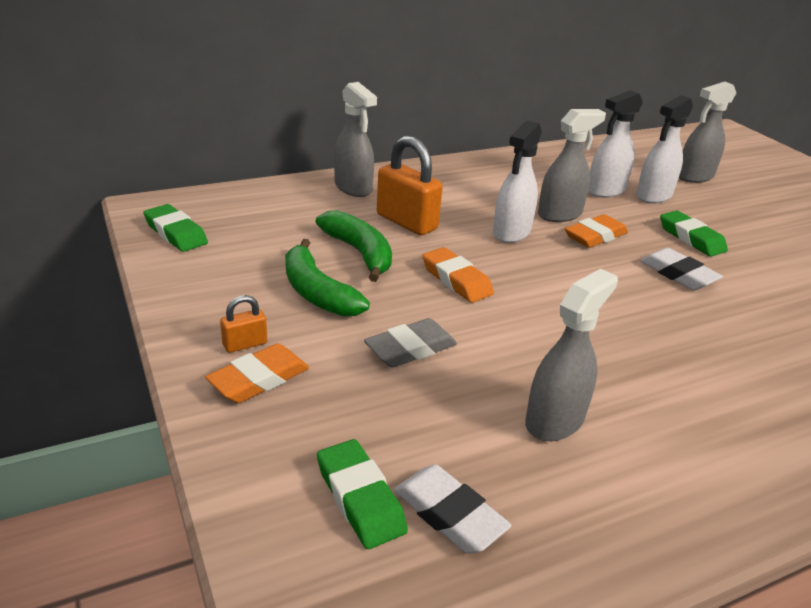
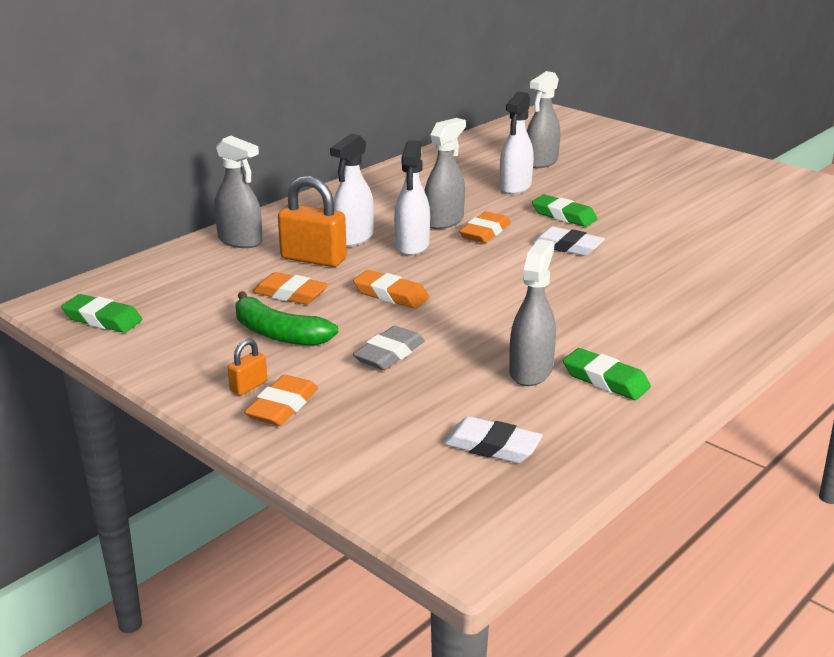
camera: 20 degrees left, 5 degrees down
(359, 253) = (290, 294): green banana -> orange eraser
(360, 498) = (422, 456): green eraser -> green eraser (605, 380)
(605, 190) = (472, 191): white spray bottle -> white spray bottle (353, 238)

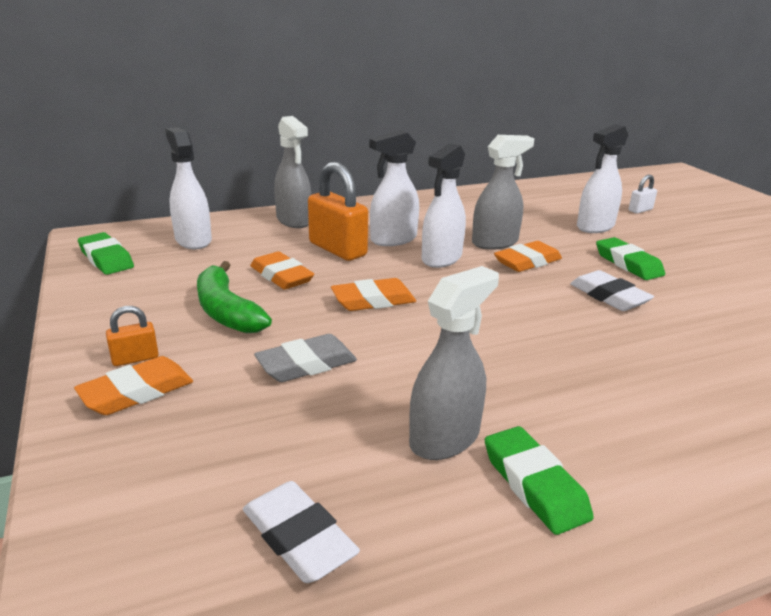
camera: 25 degrees right, 0 degrees up
(165, 282) = (193, 240): none -> white spray bottle
(391, 295) = (373, 300): orange eraser -> orange eraser turned 75 degrees counterclockwise
(541, 162) = (640, 210): grey spray bottle -> white padlock

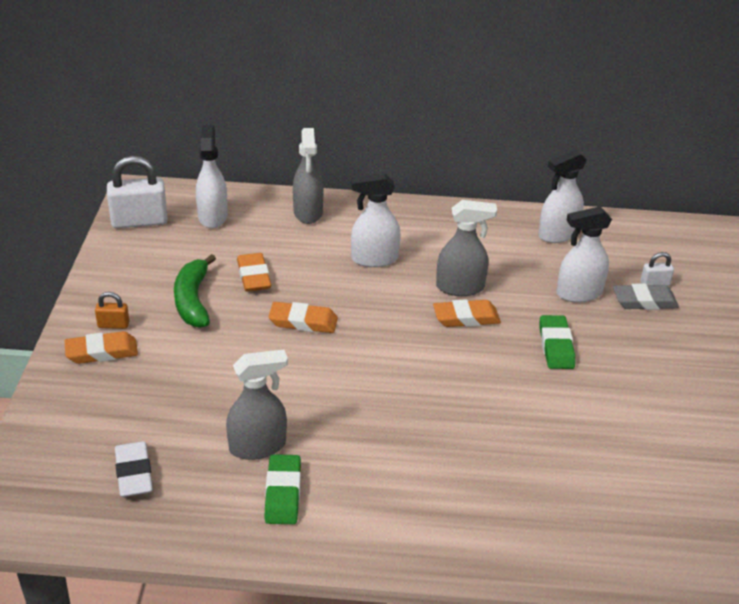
camera: 25 degrees right, 10 degrees up
(106, 259) = (139, 221): green eraser -> white padlock
(306, 364) = (215, 364): grey eraser -> grey eraser (644, 301)
(337, 249) = (318, 258): orange padlock -> none
(441, 258) = (395, 293): white spray bottle -> white spray bottle (557, 234)
(609, 296) = (496, 374): white eraser -> none

